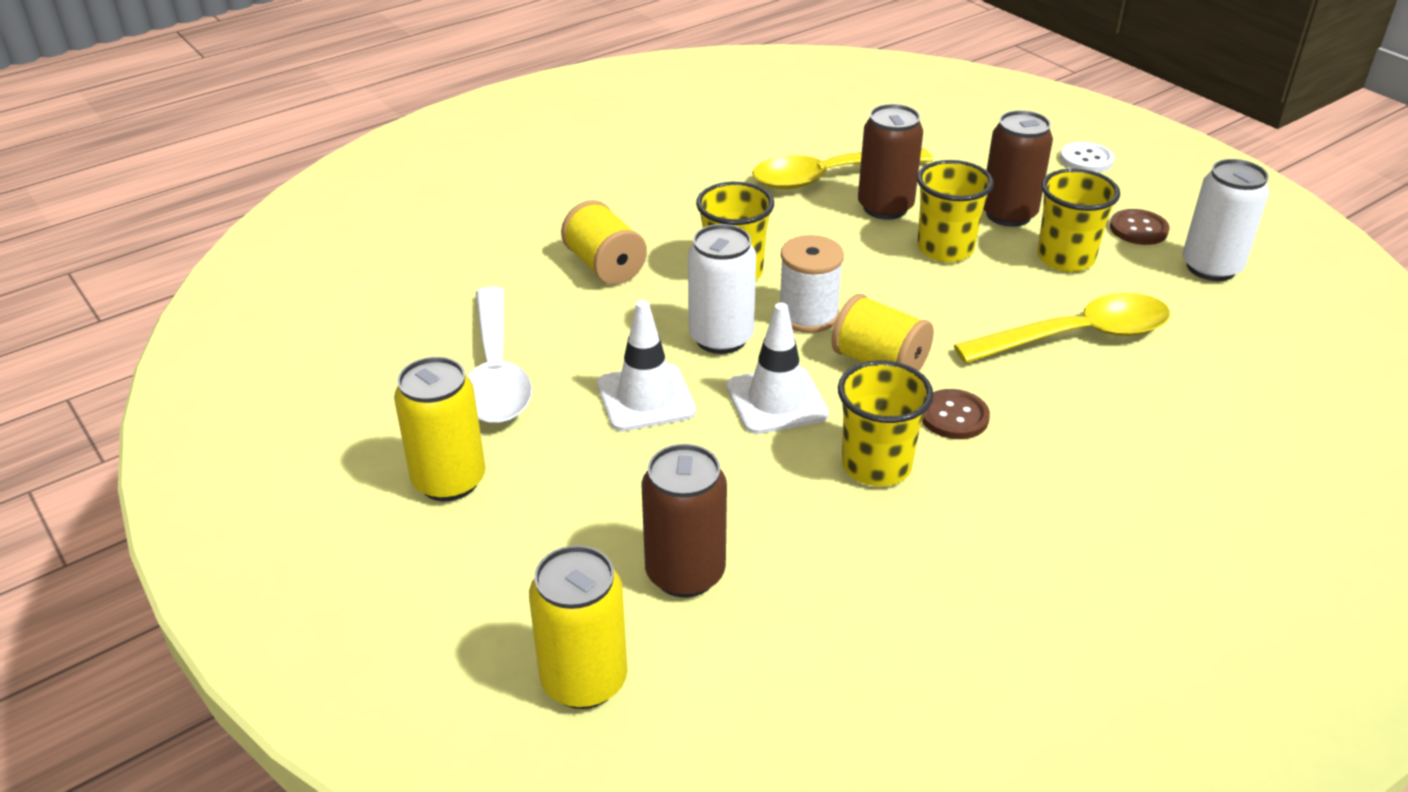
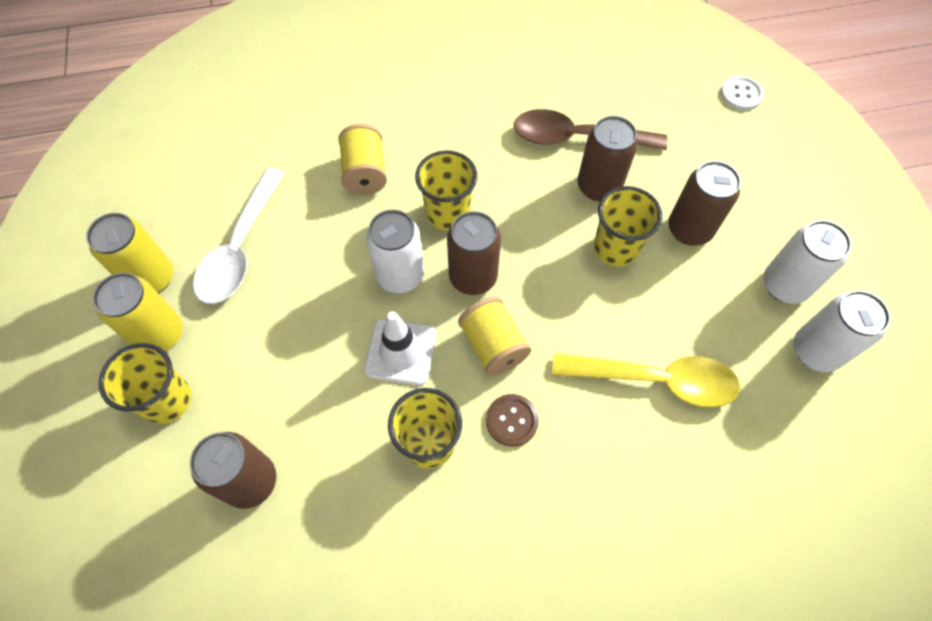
camera: 25 degrees right, 25 degrees up
(584, 680) = (142, 541): yellow can -> yellow can (152, 278)
(646, 398) = (318, 312): white traffic cone -> none
(808, 315) = (473, 277): white spool -> brown can
(828, 177) = (577, 138): yellow spoon -> brown spoon
(1065, 258) = (702, 294): yellow cup -> yellow cup (167, 400)
(1086, 159) = (795, 191): white button -> white button (741, 94)
(1138, 229) = (784, 285): brown button -> white can

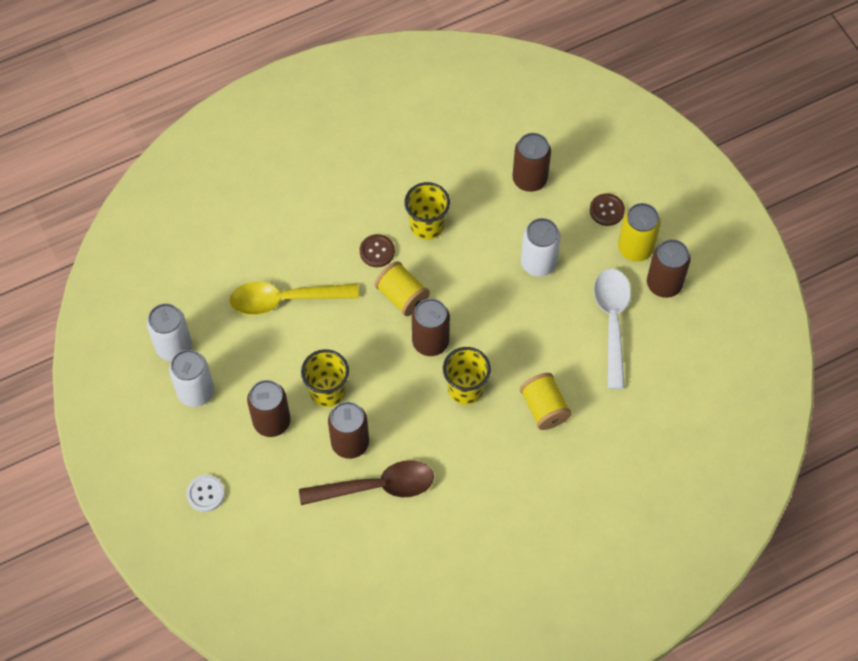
camera: 165 degrees right, 0 degrees up
(152, 278) = (664, 284): yellow can -> brown can
(167, 400) = (606, 210): yellow cup -> brown button
(400, 275) = (485, 330): white can -> white can (538, 263)
(400, 352) = (465, 277): white traffic cone -> none
(741, 94) = (236, 572): white button -> white button (205, 494)

